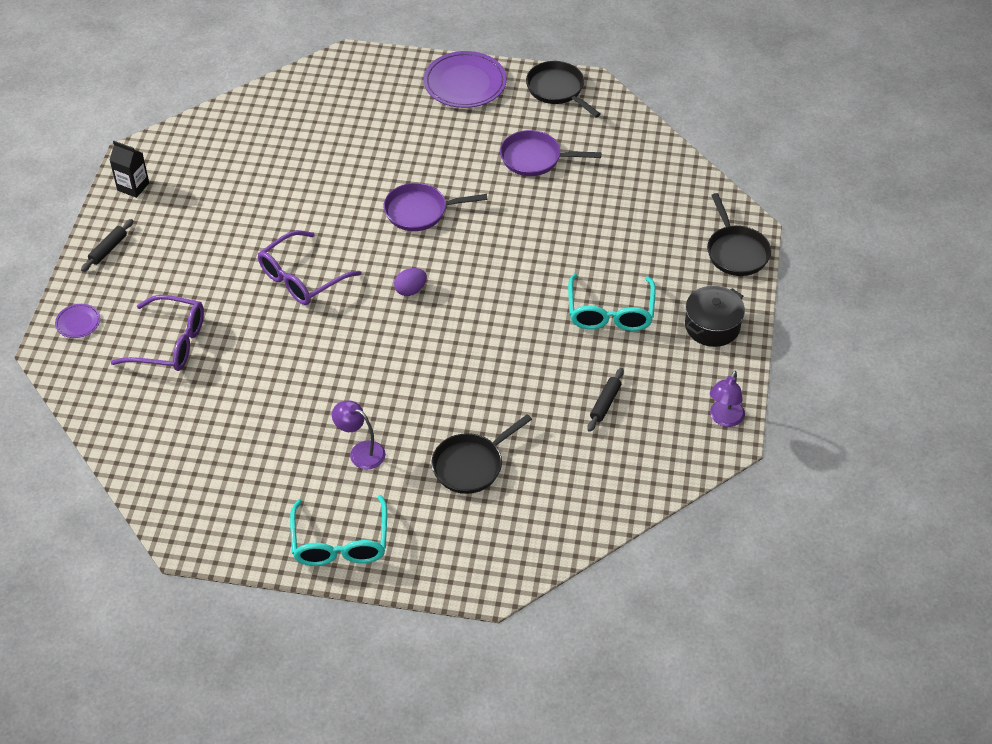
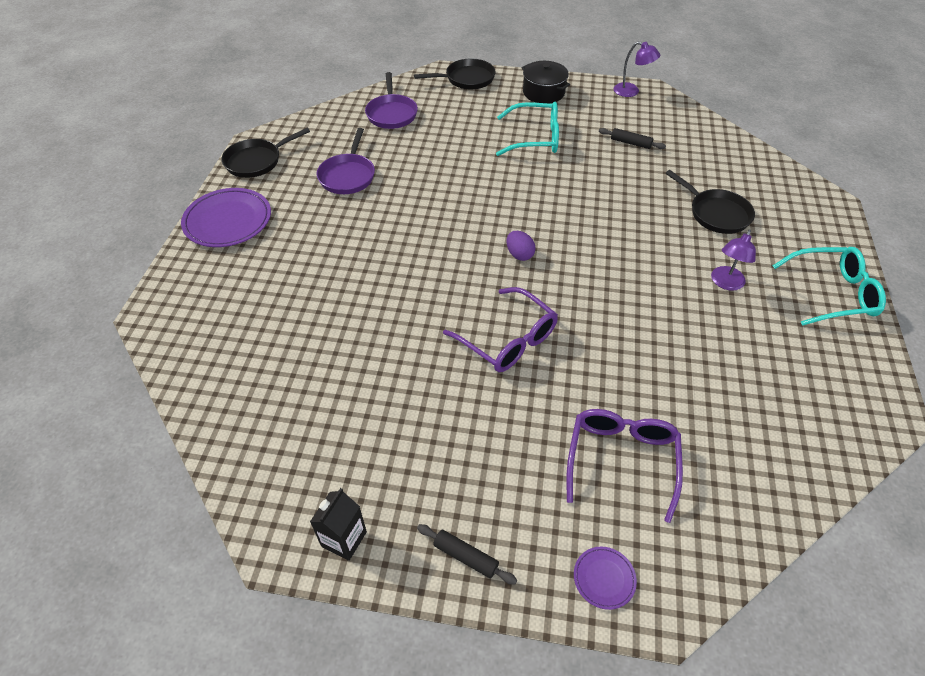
camera: 90 degrees left, 0 degrees up
(420, 211) = (412, 250): purple pan -> purple pan (391, 113)

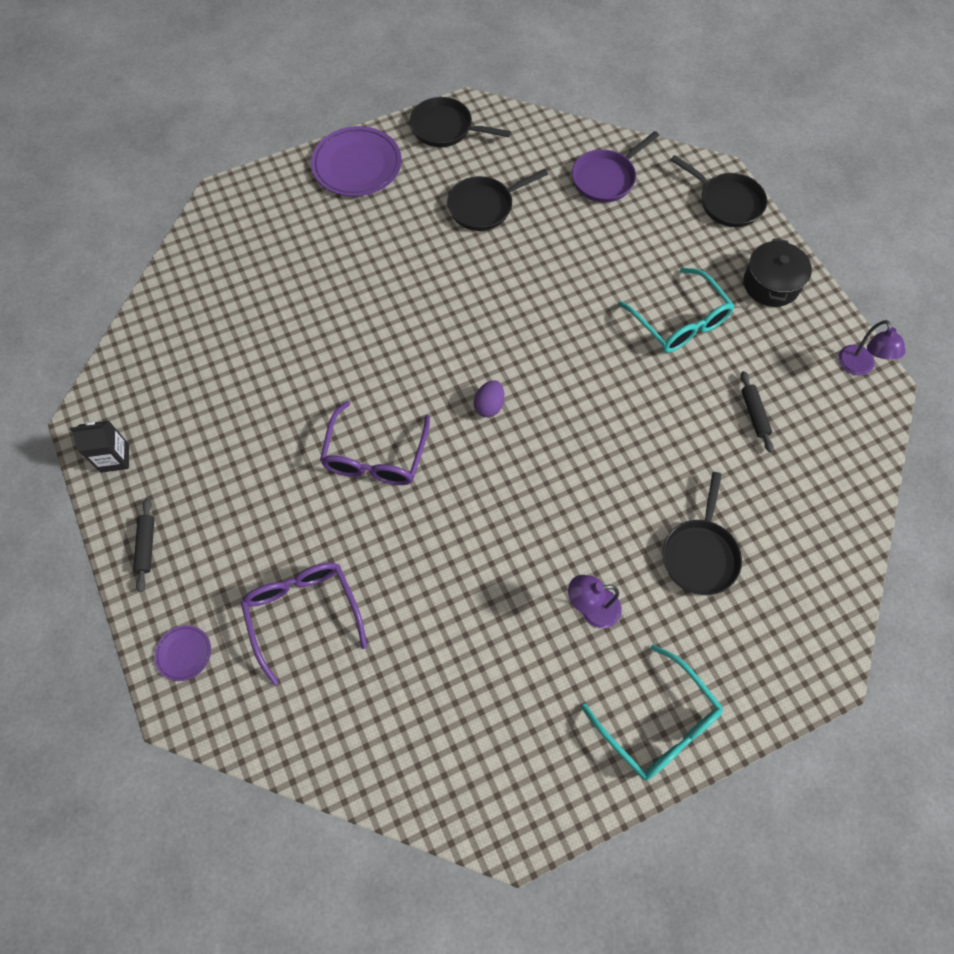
camera: 55 degrees right, 15 degrees up
(348, 175) = (484, 206): purple pan -> black pan
(621, 460) = (303, 613): purple glasses -> purple glasses turned 90 degrees counterclockwise

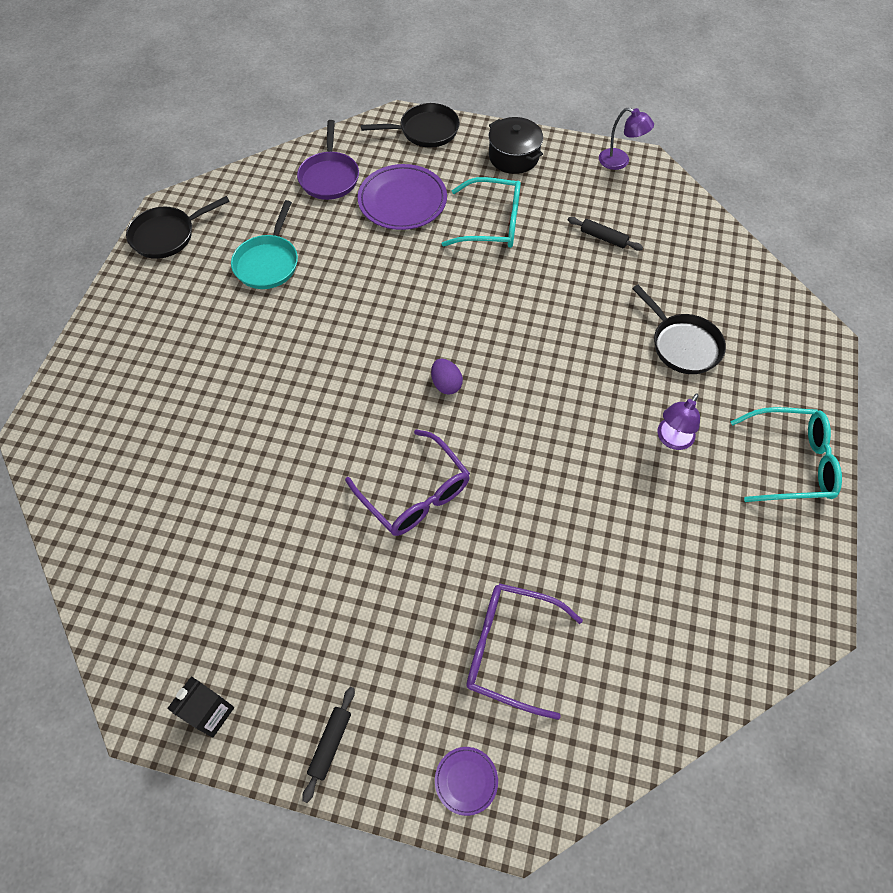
camera: 50 degrees left, 5 degrees down
(146, 546) = (330, 744): black rolling pin -> black rolling pin turned 75 degrees clockwise
(357, 165) = (128, 316): purple plate -> purple plate (402, 201)
(484, 206) = (268, 262): black pan -> turquoise pan

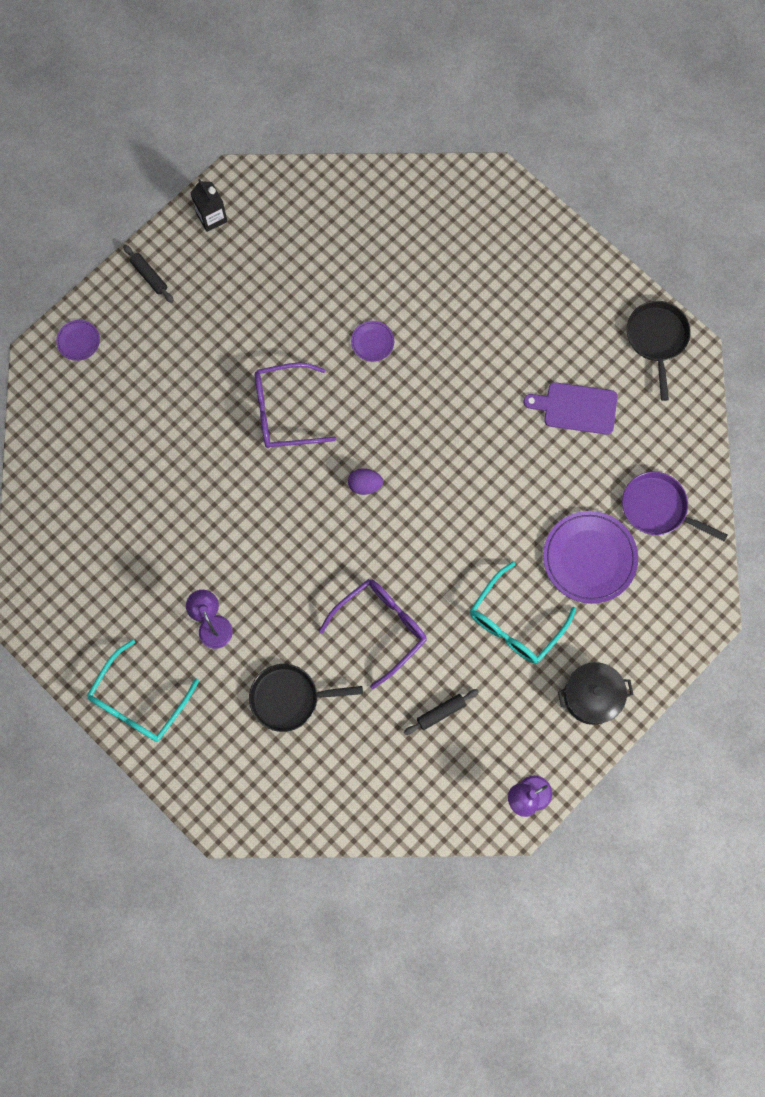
camera: 120 degrees right, 15 degrees up
(268, 262) = (576, 408): turquoise pan -> purple cutting board
(289, 452) = (372, 342): none -> purple plate
(425, 131) = (676, 631): black pan -> none
(510, 649) = (136, 411): purple glasses -> purple glasses (381, 628)

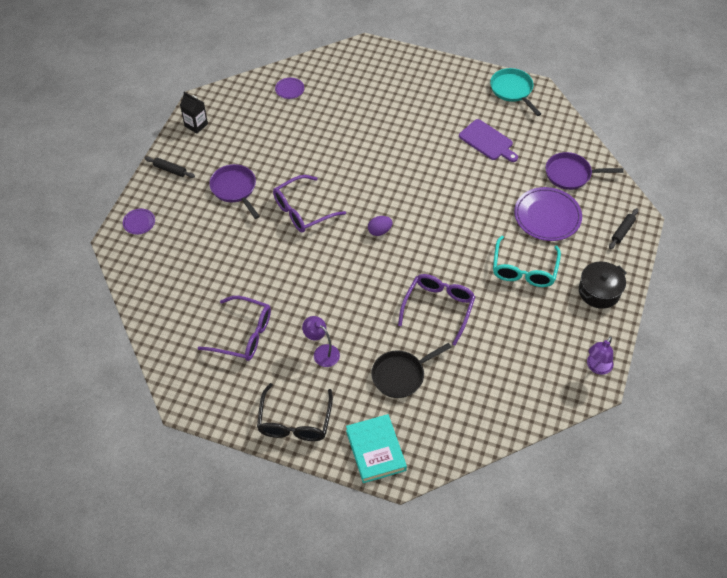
camera: 25 degrees left, 20 degrees down
(132, 559) = (243, 335): none -> purple glasses
(139, 701) = (295, 421): turquoise glasses -> black glasses
(212, 780) = (375, 450): none -> turquoise book
(216, 341) = (235, 189): none -> purple pan
(372, 342) = (338, 153): purple plate -> purple plate (289, 89)
(441, 712) = (508, 341): black rolling pin -> black rolling pin (622, 231)
(576, 408) = (487, 141): purple cutting board -> purple cutting board turned 120 degrees counterclockwise
(656, 339) = (512, 90): black pan -> turquoise pan

